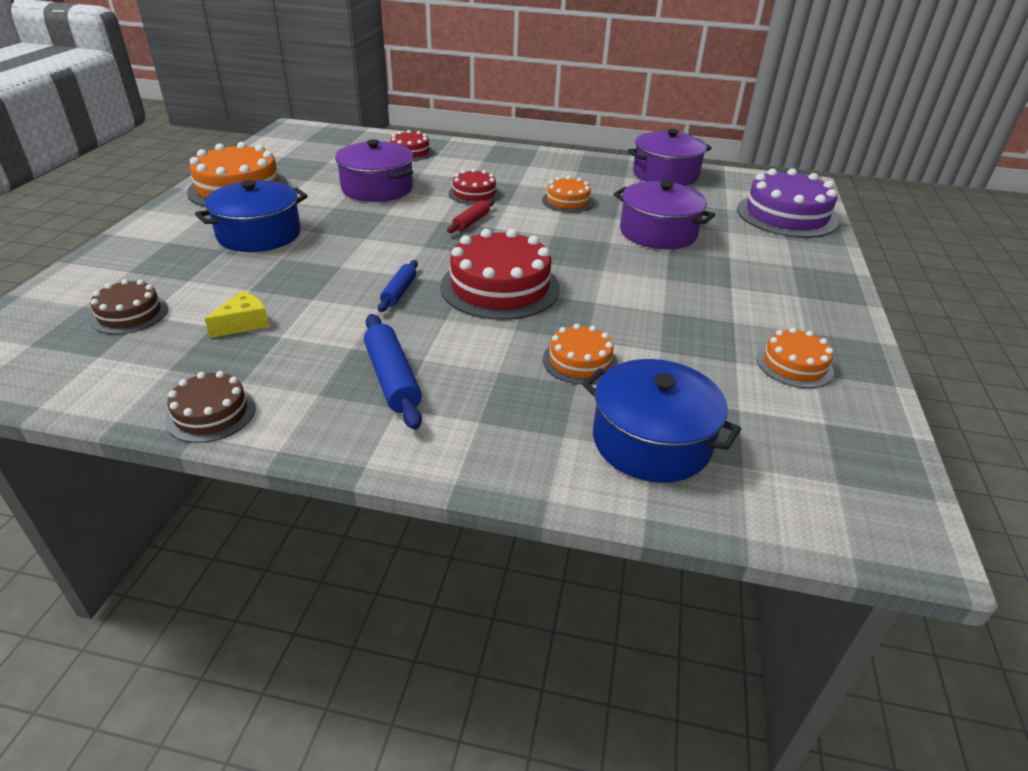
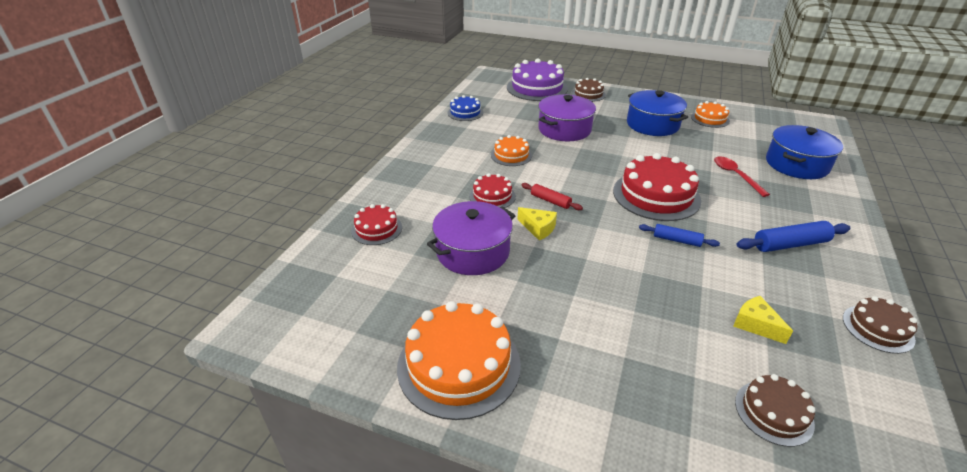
camera: 80 degrees left, 0 degrees up
(259, 234) = (585, 332): blue pot -> blue pot (652, 124)
(417, 215) = (538, 228): none -> yellow cheese
(580, 361) = (735, 175): orange cake -> red spoon
(665, 174) = (465, 112): purple pot -> blue cake
(801, 253) = (588, 94): none -> brown cake

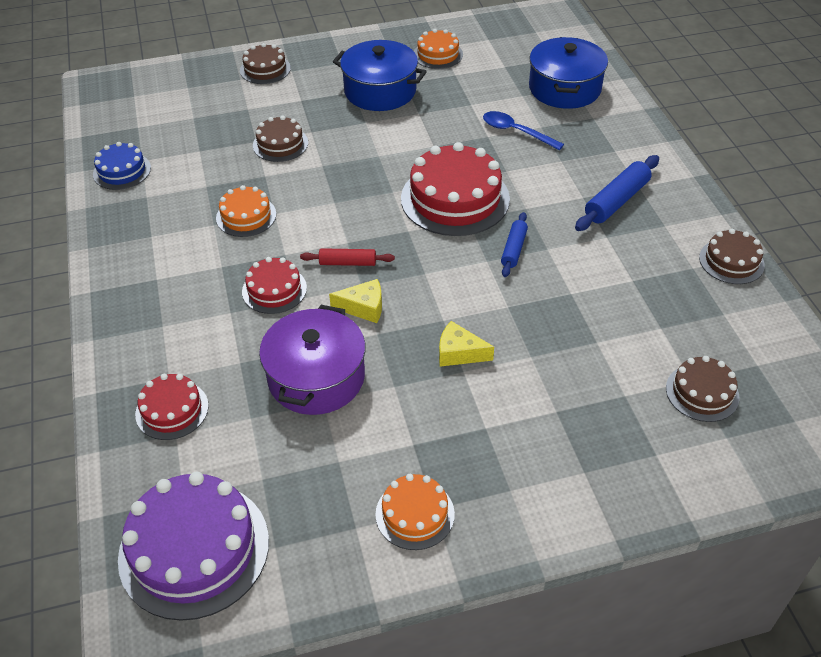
camera: 35 degrees left, 10 degrees up
(459, 365) = (415, 514): orange cake -> orange cake, size x0.54
(537, 88) = (187, 85): purple cake -> purple cake (194, 549)
(564, 129) = (280, 144): purple pot -> brown cake
(676, 240) = (514, 249): blue rolling pin -> blue rolling pin turned 60 degrees counterclockwise
(735, 175) = (516, 132): red spoon -> blue spoon
(755, 324) = (640, 311): yellow cheese -> yellow cheese (459, 353)

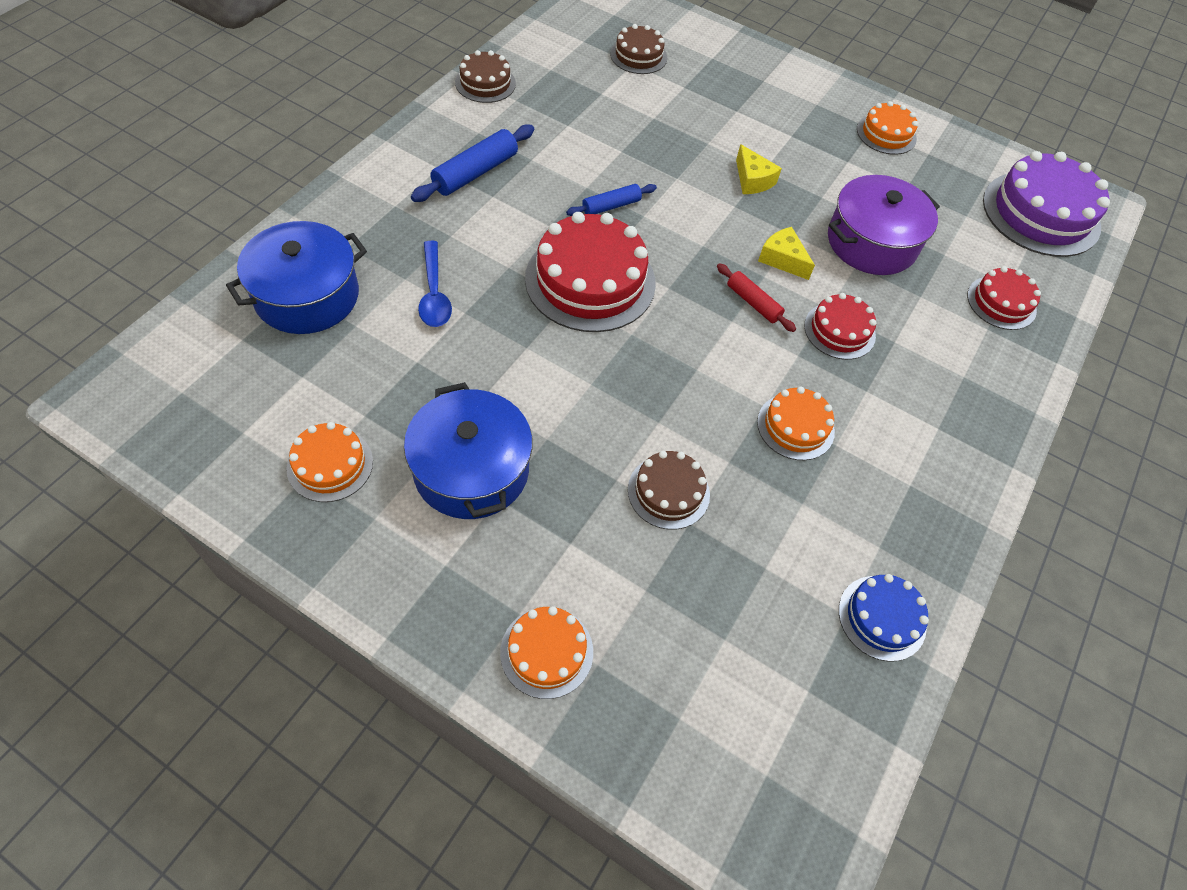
camera: 140 degrees left, 10 degrees up
(265, 69) = (546, 652): brown cake -> orange cake
(616, 201) = (475, 173): blue rolling pin -> blue rolling pin turned 45 degrees counterclockwise

